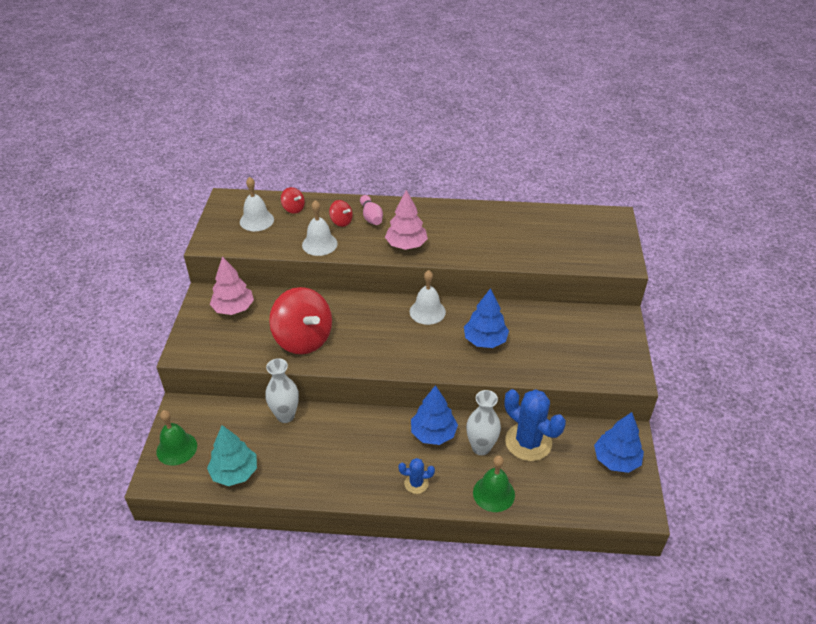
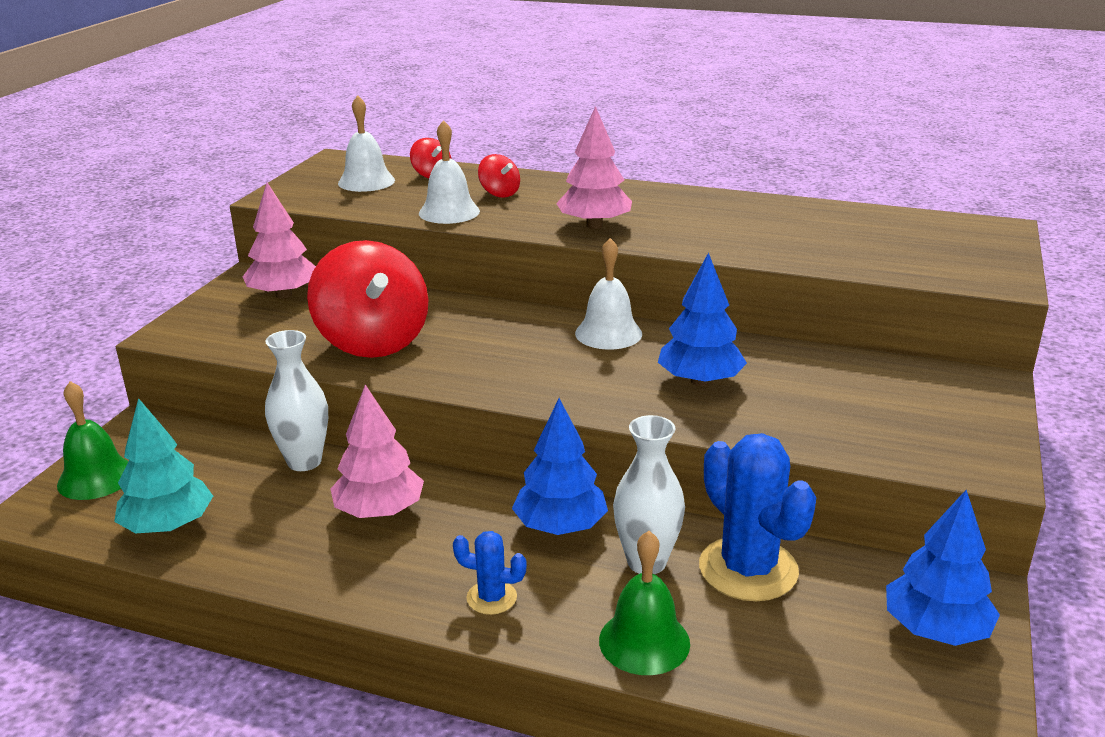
camera: 15 degrees right, 15 degrees down
(340, 441) = (379, 511): none -> pink tree
(371, 217) = (552, 193): pink bowling pin -> none

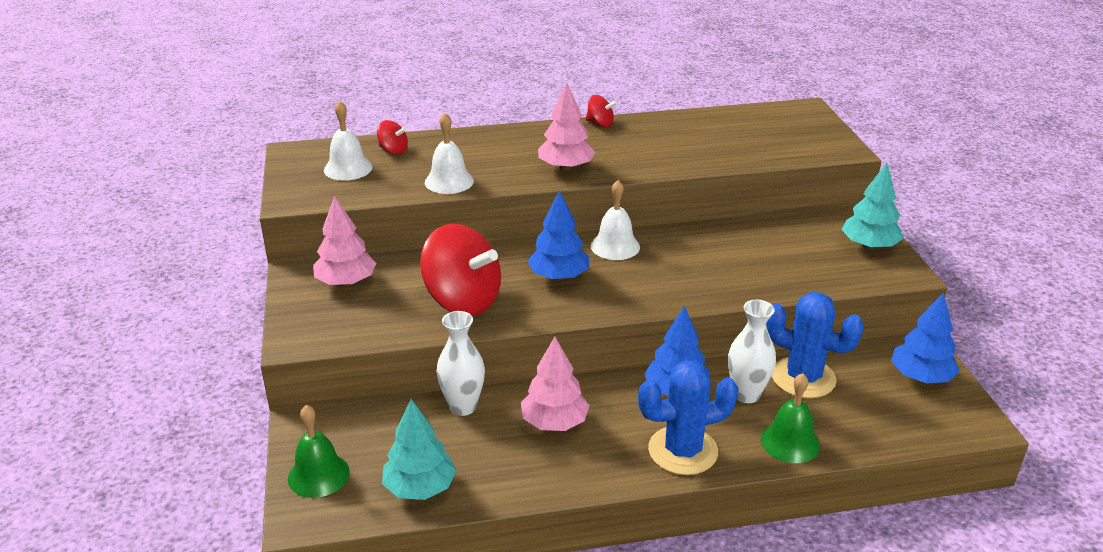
camera: 30 degrees left, 5 degrees up
(491, 598) = (683, 451): blue cactus -> blue cactus, size x2.01
(499, 193) = (466, 155): red spinning top -> red spinning top (600, 124)
(700, 381) = (705, 264): blue tree -> blue tree (558, 276)
(967, 420) = (869, 246): none -> turquoise tree

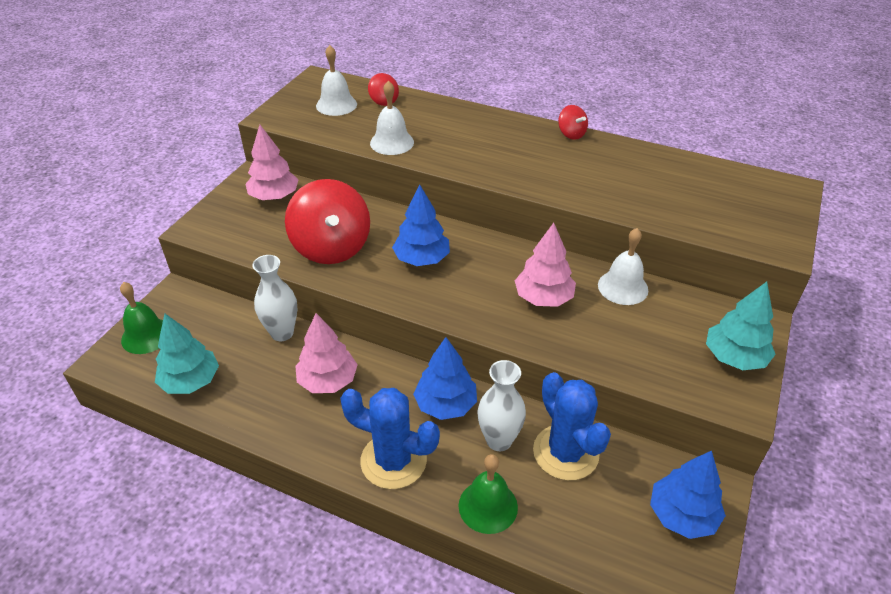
camera: 35 degrees right, 10 degrees up
(565, 167) = (494, 164): pink tree -> pink tree (543, 298)
(615, 246) = (495, 252): white bell -> white bell (623, 287)

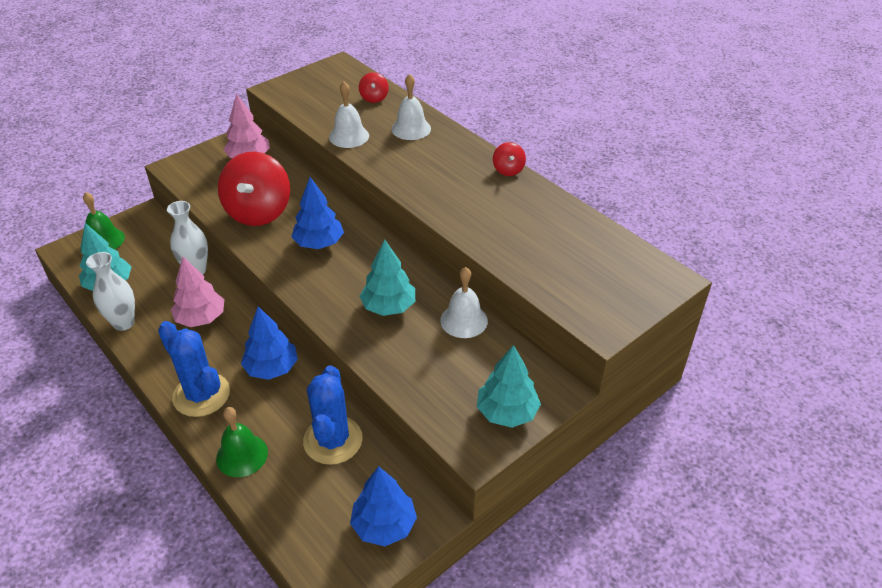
camera: 25 degrees right, 0 degrees up
(336, 105) = (333, 91): white bell -> white bell (411, 128)
(499, 440) = (289, 410): white vase -> white vase (124, 323)
(543, 298) = (388, 307): pink tree -> turquoise tree

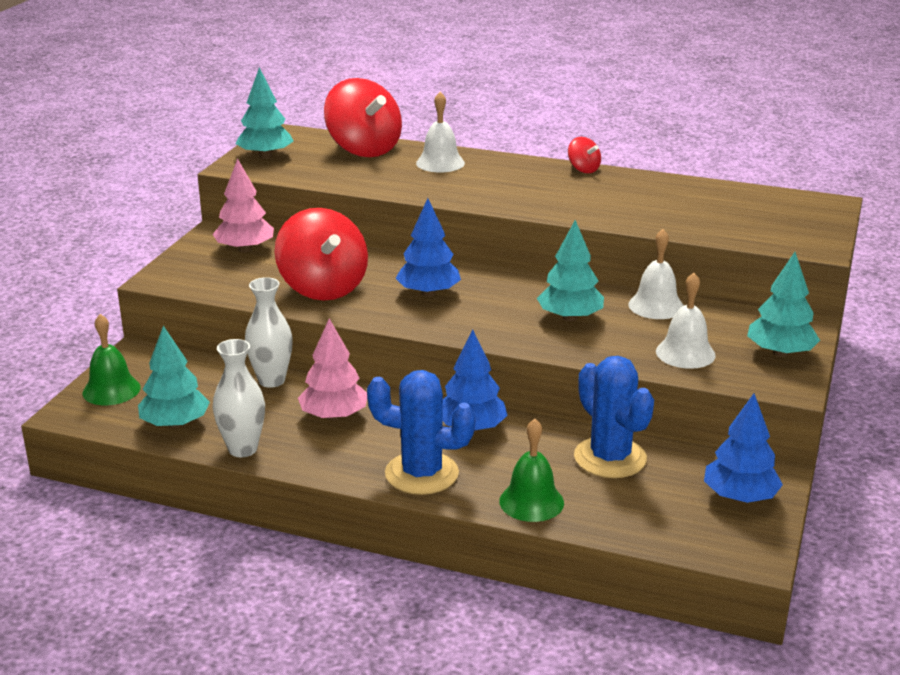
camera: 30 degrees left, 15 degrees down
(303, 85) = (265, 156): none -> turquoise tree
(349, 136) = (381, 183): white bell -> white bell (685, 353)
(374, 98) = (364, 149): red spinning top -> red spinning top, size x2.23

